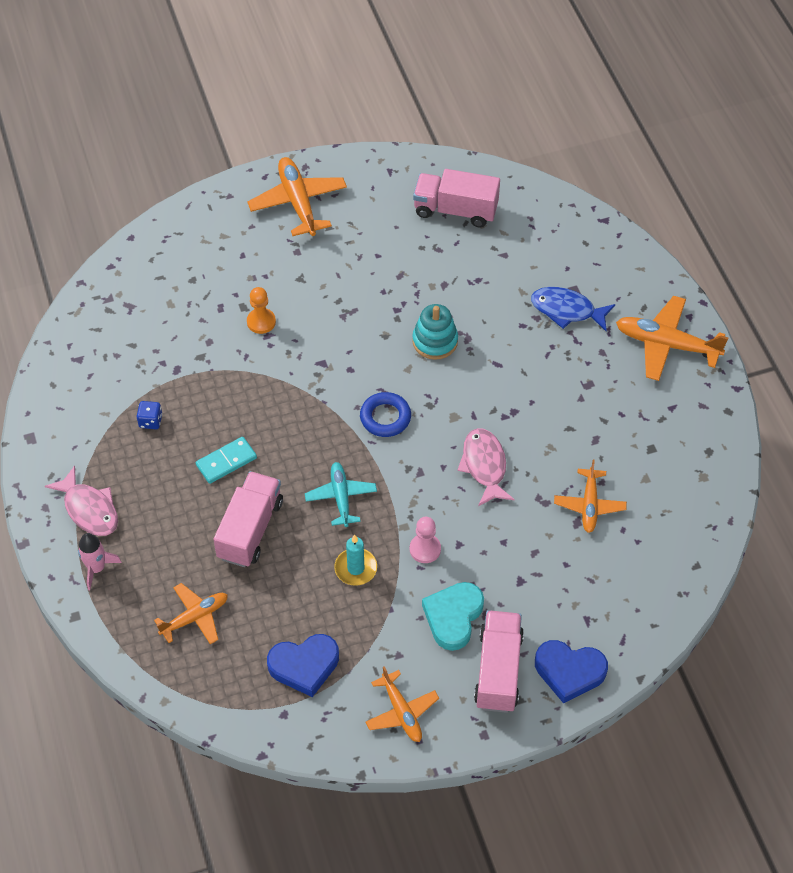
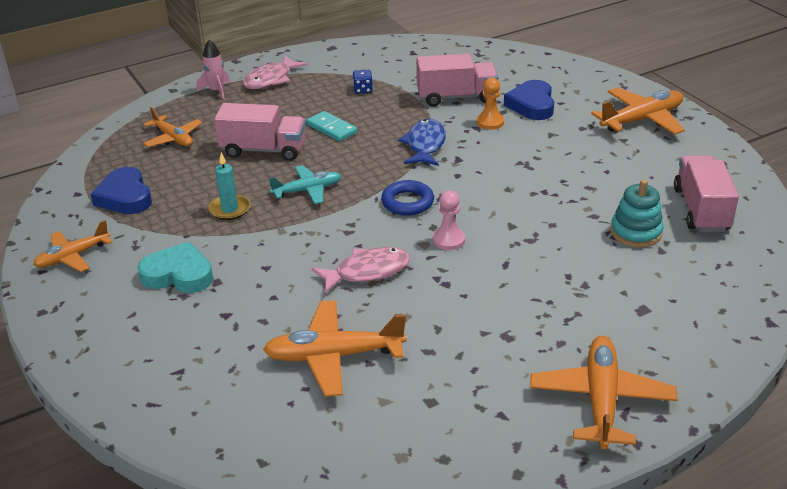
camera: 80 degrees right, 20 degrees down
(425, 549) = (256, 246): pink pawn -> pink pawn (448, 240)
(435, 341) = (515, 219): turquoise stacking toy -> turquoise stacking toy (636, 232)
(498, 670) = (115, 312): pink truck -> pink truck (456, 97)
(567, 310) = (608, 307): blue fish -> blue fish (425, 145)
(569, 672) = (111, 364): blue heart -> blue heart (532, 105)
(589, 505) = (333, 356): orange plane -> orange plane, size x1.56

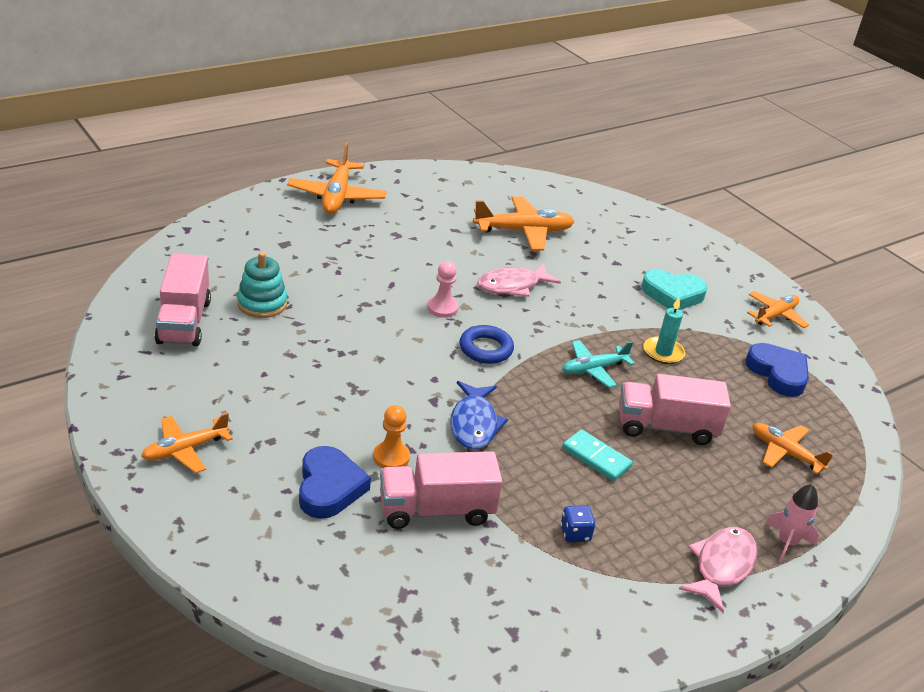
camera: 170 degrees right, 0 degrees up
(642, 120) = (185, 450): orange plane -> orange plane, size x0.64

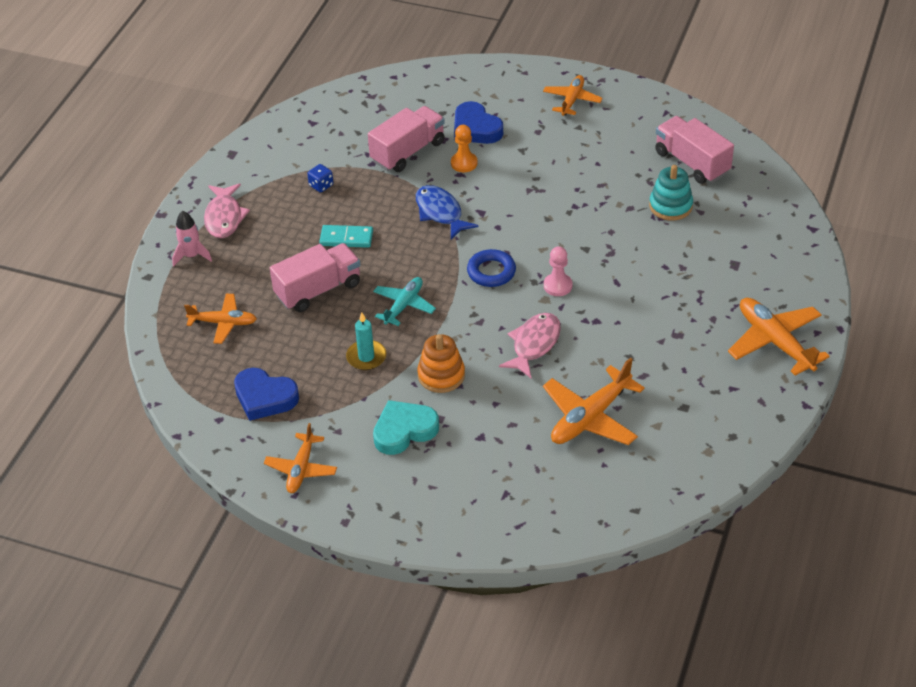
camera: 150 degrees right, 10 degrees up
(610, 308) = (441, 375): none -> orange stacking toy

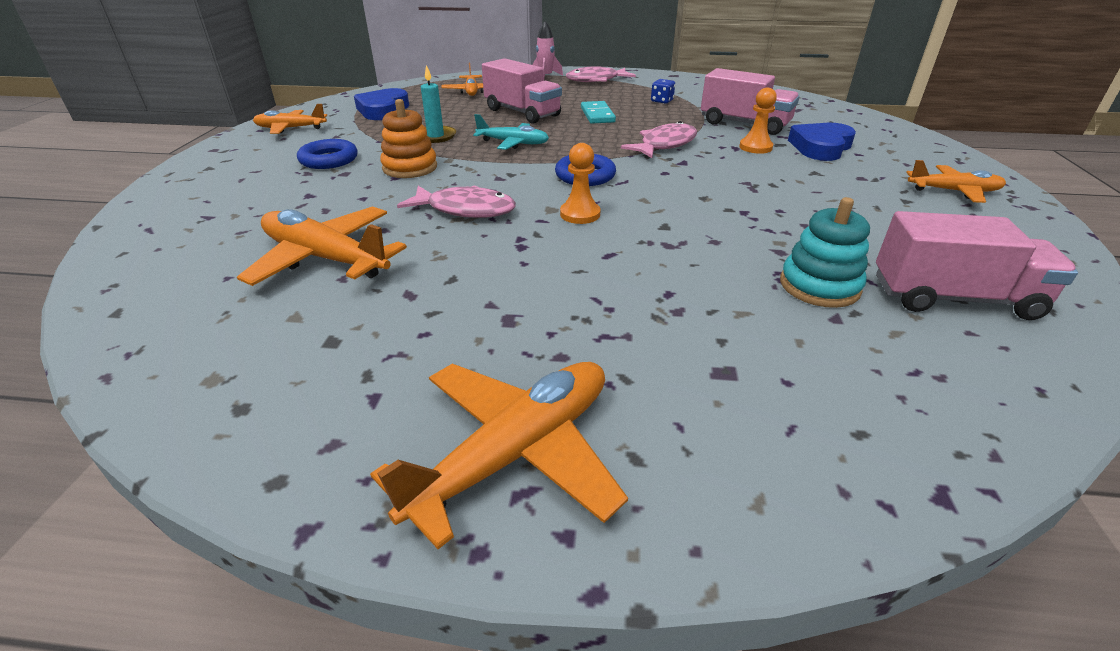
camera: 75 degrees right, 10 degrees down
(404, 430) = (329, 160): turquoise heart -> blue ring
(440, 213) = (665, 145): blue fish -> pink fish
(557, 286) = (580, 214): pink pawn -> orange pawn
(692, 163) = (953, 298): pink truck -> pink truck turned 60 degrees clockwise

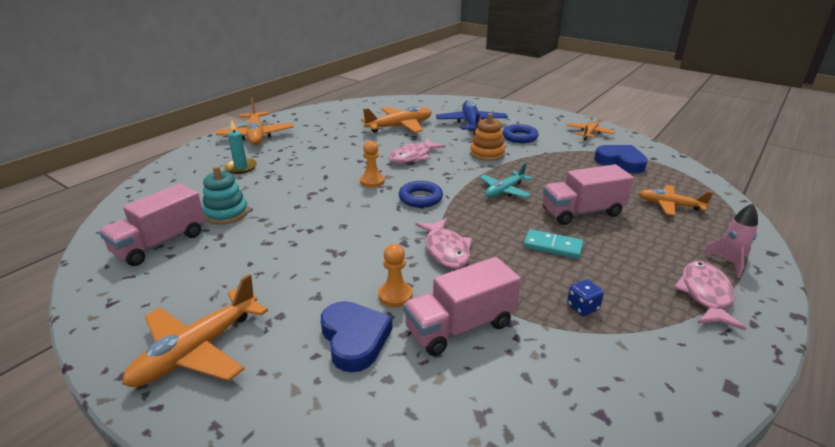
camera: 120 degrees right, 5 degrees down
(280, 200) = (471, 124): none -> blue plane
(435, 136) = (541, 169): turquoise candle -> turquoise candle (241, 167)
(954, 191) = (197, 350): orange plane -> orange plane, size x1.56

